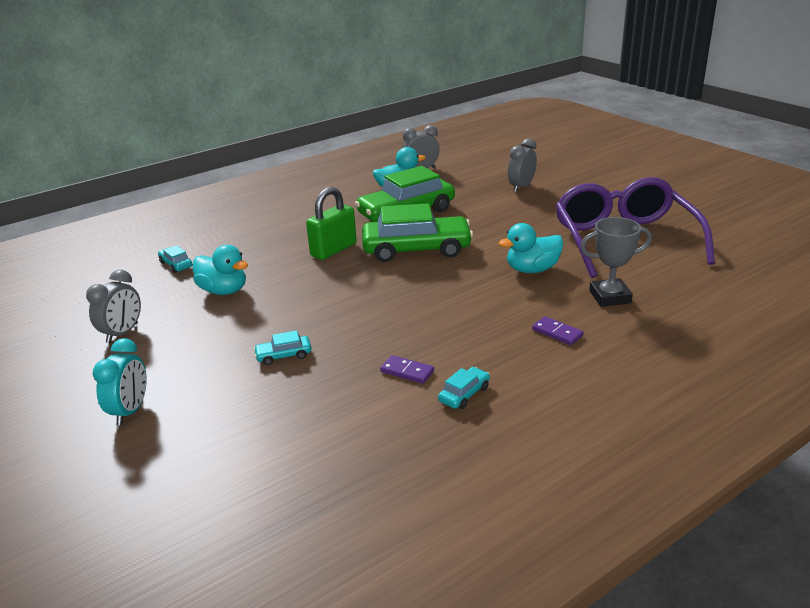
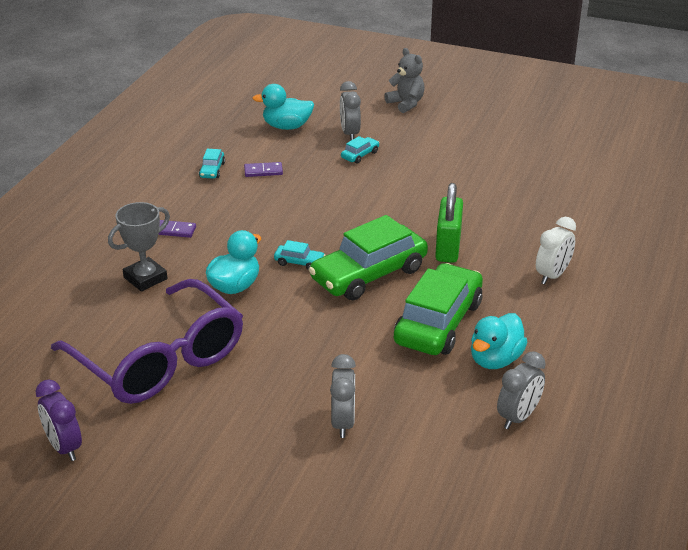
camera: 145 degrees right, 5 degrees up
(122, 333) = (494, 133): grey clock -> grey clock (350, 133)
(130, 411) = (406, 104): turquoise clock -> grey teddy bear
(176, 264) = (561, 188): turquoise car -> turquoise car (299, 262)
(223, 291) = (479, 181): turquoise duck -> turquoise duck (287, 126)
(293, 216) = (552, 275): none -> white clock
(711, 214) = (64, 447): none -> purple clock

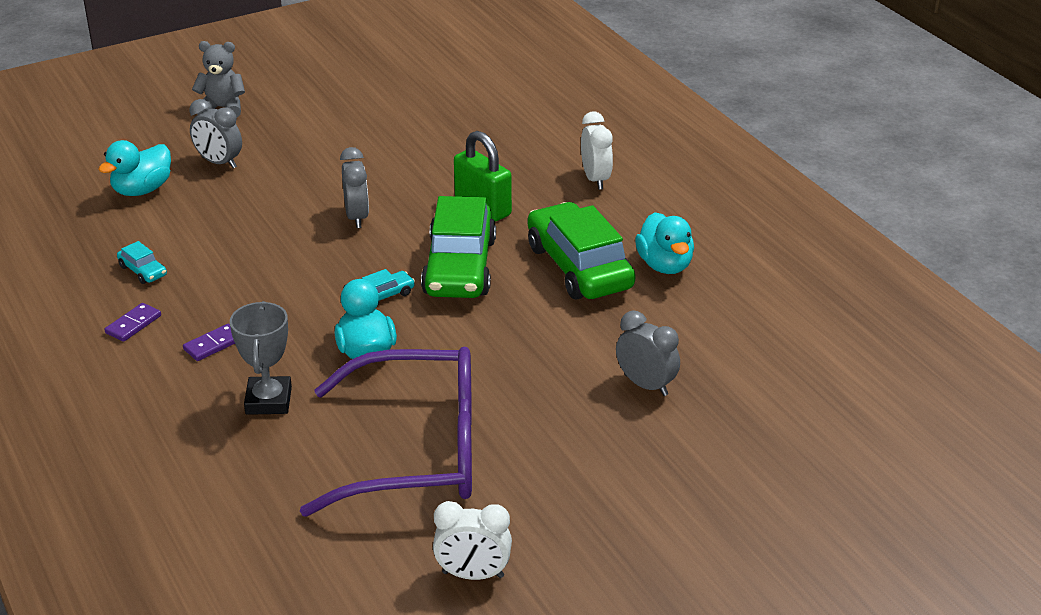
camera: 50 degrees left, 0 degrees up
(64, 447) = (473, 575): purple clock -> white clock
(263, 171) = (198, 242): purple domino -> purple domino (133, 324)
(360, 155) = (265, 176): turquoise car -> none
(518, 417) = (748, 293): grey clock -> grey clock (357, 217)

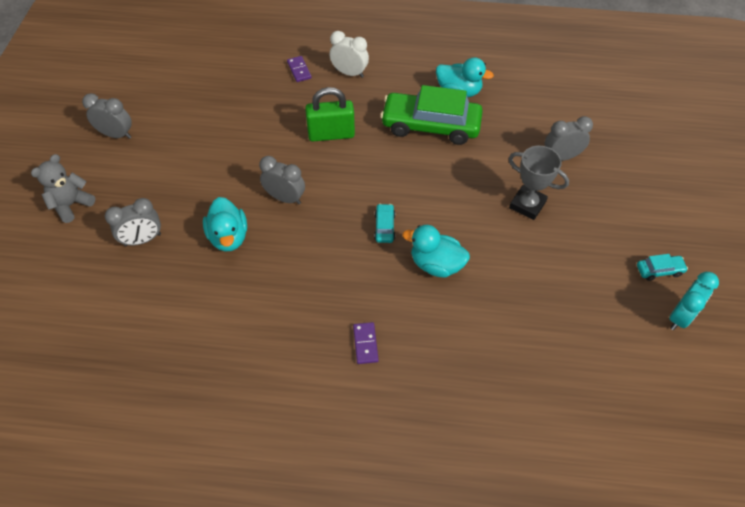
camera: 55 degrees left, 20 degrees up
(133, 324) = (303, 382): purple domino -> purple domino (299, 70)
(142, 190) = (132, 301): turquoise duck -> turquoise duck (229, 237)
(143, 271) = (240, 347): turquoise car -> turquoise car (659, 270)
(268, 401) = (451, 340): grey trophy -> grey trophy (527, 205)
(334, 89) = (116, 135): none -> grey clock
(415, 451) = (553, 289): purple glasses -> none
(459, 267) = (385, 177): green car -> none
(473, 575) = (680, 317): white clock -> turquoise clock

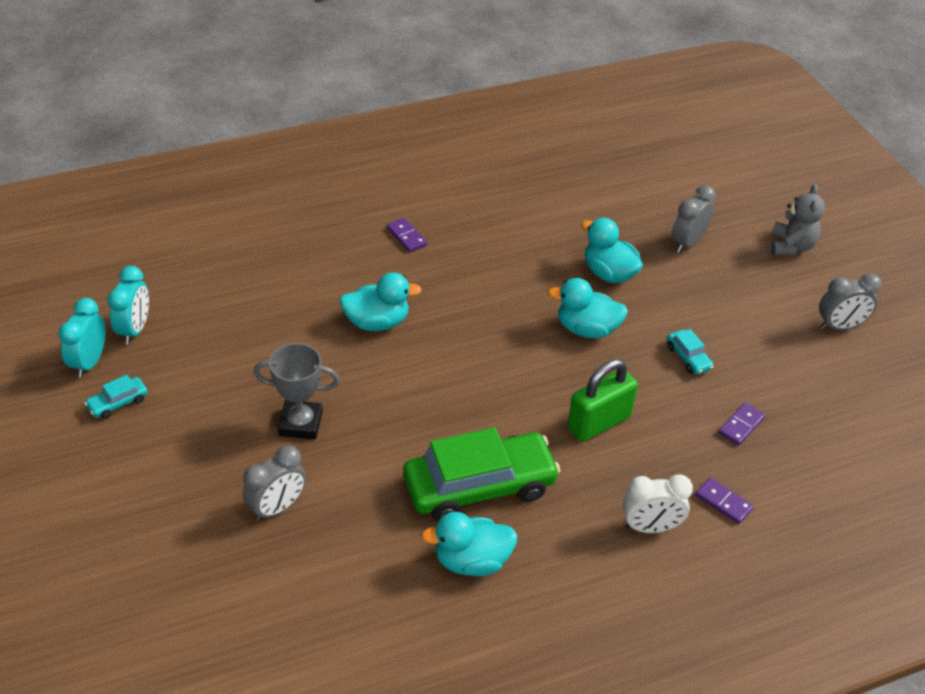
camera: 150 degrees right, 10 degrees down
(248, 102) = (741, 425): none -> purple domino
(285, 198) = (587, 329): grey clock -> turquoise duck
(384, 227) = (455, 339): turquoise car -> turquoise car (688, 357)
(639, 336) = (134, 329): none -> turquoise clock

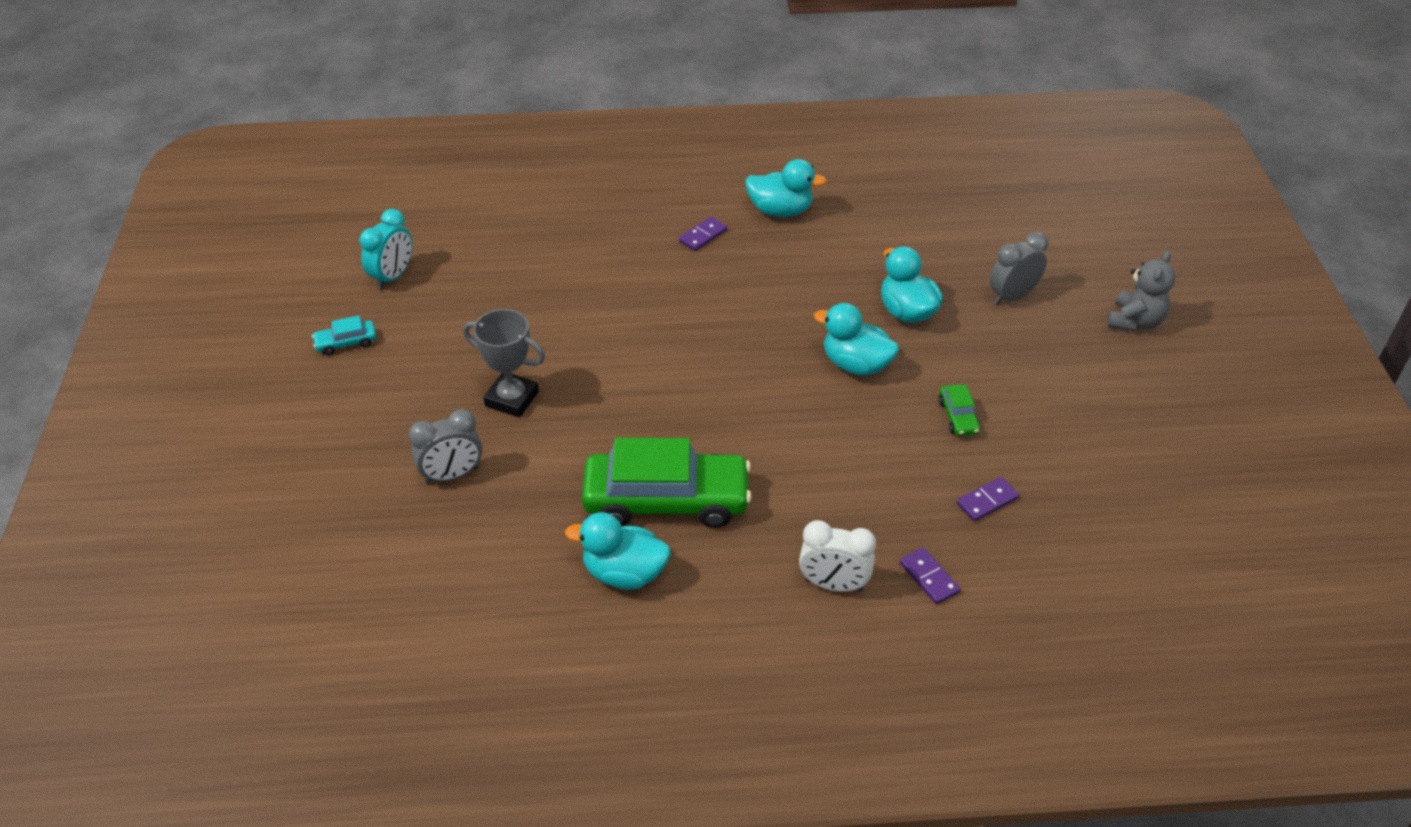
camera: 20 degrees right, 0 degrees up
(89, 362) = (337, 299): turquoise clock -> none
(377, 322) = (634, 315): turquoise duck -> turquoise duck (780, 211)
(406, 236) = (703, 236): purple domino -> purple domino turned 60 degrees clockwise
(599, 423) = (825, 464): green padlock -> none
(688, 357) = (958, 416): turquoise car -> green car
(840, 326) = (1155, 419): grey clock -> none

